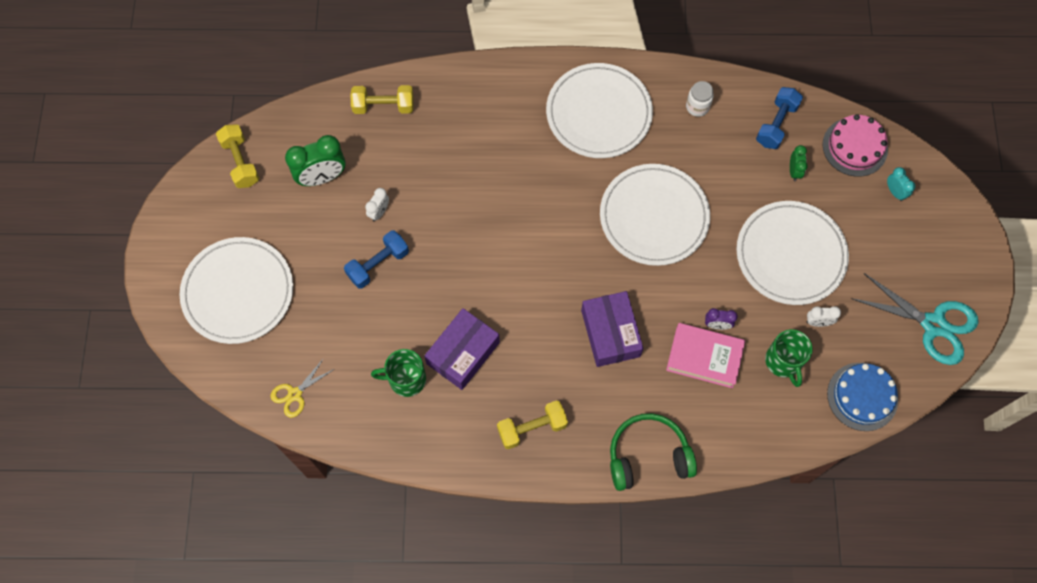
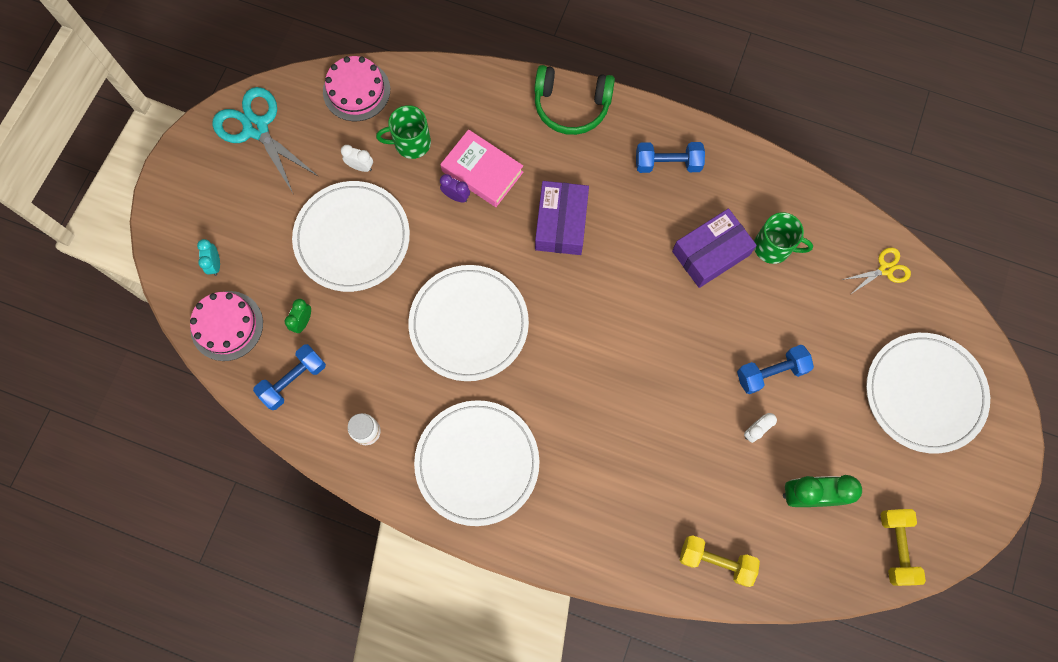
camera: 160 degrees left, 5 degrees up
(532, 428) = (667, 163): yellow dumbbell -> blue dumbbell
(783, 362) = (411, 143): green mug -> green mug turned 105 degrees counterclockwise
(862, 396) = (356, 90): blue cake -> pink cake

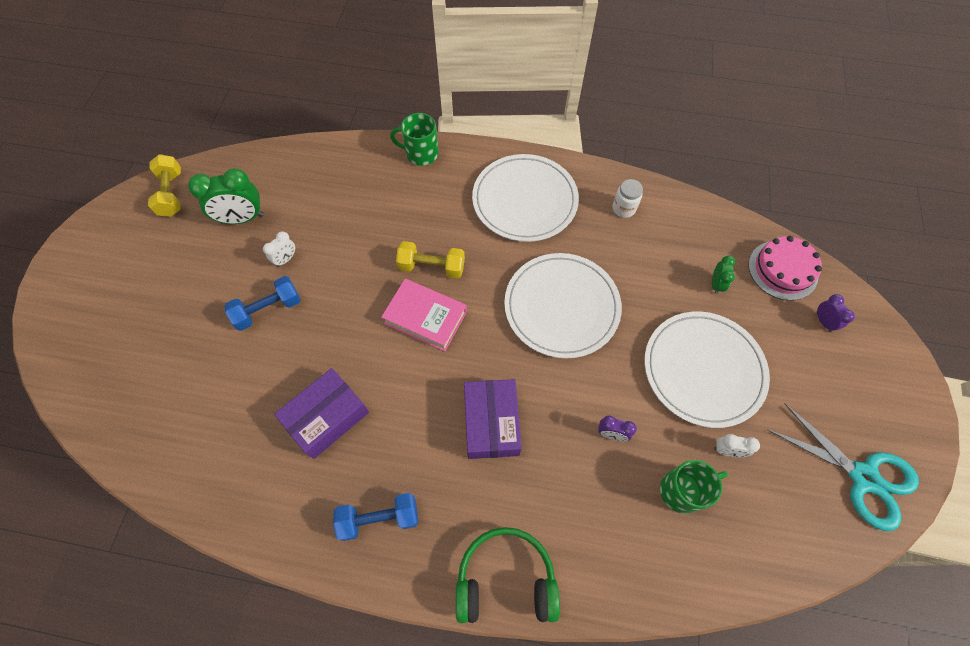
camera: 170 degrees right, 10 degrees down
(215, 264) = (823, 322): turquoise clock -> purple clock
(293, 380) = (702, 236): blue dumbbell -> none
(356, 90) = (773, 551): pink cake -> none
(482, 171) = (591, 469): pink book -> pink book (425, 317)
(716, 561) = (321, 165): yellow dumbbell -> yellow dumbbell (432, 267)
(773, 247) = (258, 436): green mug -> green mug (421, 154)
(885, 269) = (136, 431): yellow scissors -> none
(924, 393) = (121, 314): white plate -> none

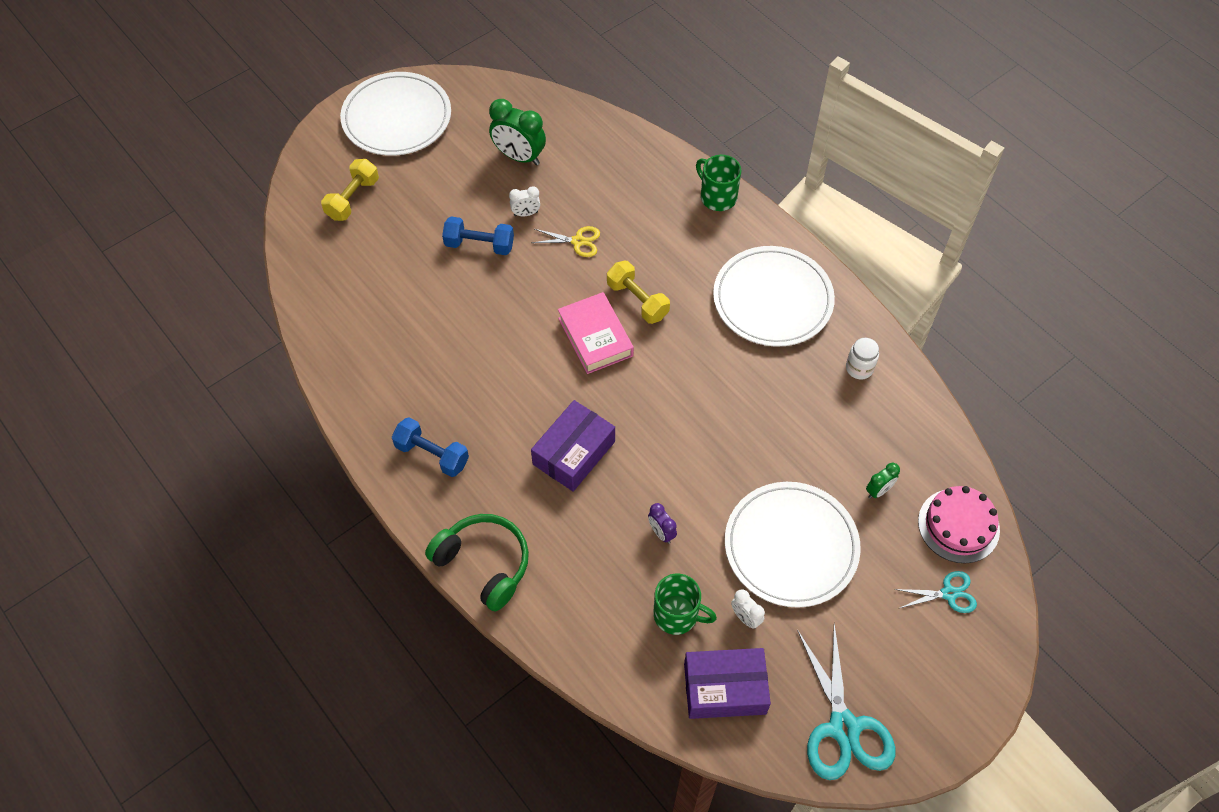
camera: 40 degrees right, 5 degrees down
(172, 194) = (481, 99): yellow dumbbell -> yellow dumbbell (353, 199)
(327, 417) = (455, 357): purple box -> purple box (724, 688)
(346, 253) = (578, 241): none -> yellow scissors
(561, 307) = (717, 409): white plate -> white plate (397, 118)
(823, 322) = (948, 594): purple clock -> turquoise scissors

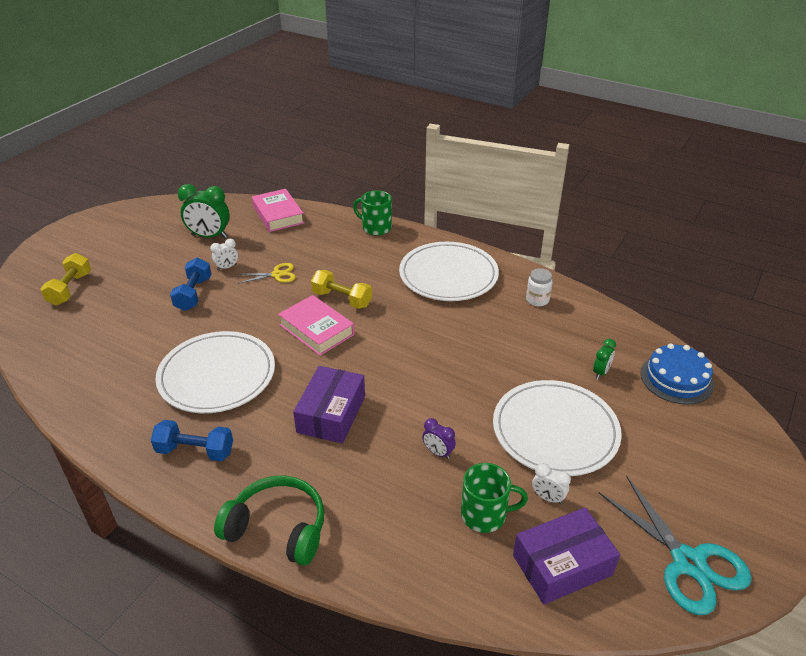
camera: 20 degrees left, 20 degrees down
(397, 118) = (98, 234): white plate -> white plate (217, 375)
(479, 245) = (193, 294): blue dumbbell -> blue dumbbell turned 75 degrees counterclockwise
(608, 141) = (278, 215): none -> pink book
(948, 594) = (702, 427): turquoise scissors -> none
(958, 525) = (676, 378): pink cake -> blue cake

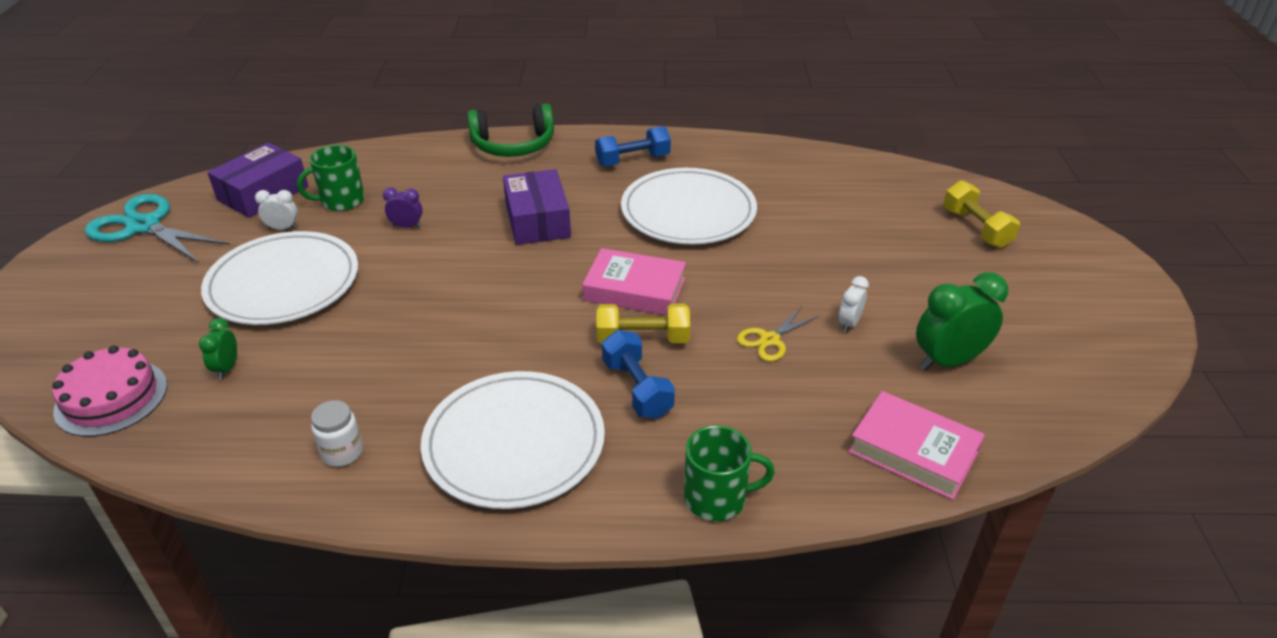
camera: 150 degrees right, 0 degrees up
(193, 294) = (835, 274): blue dumbbell -> blue dumbbell (637, 389)
(676, 378) = (111, 398): blue cake -> pink cake

